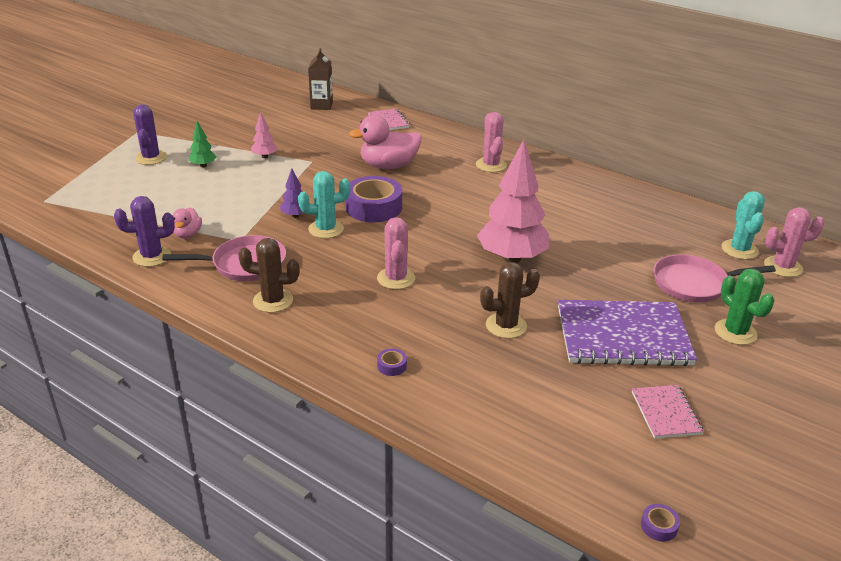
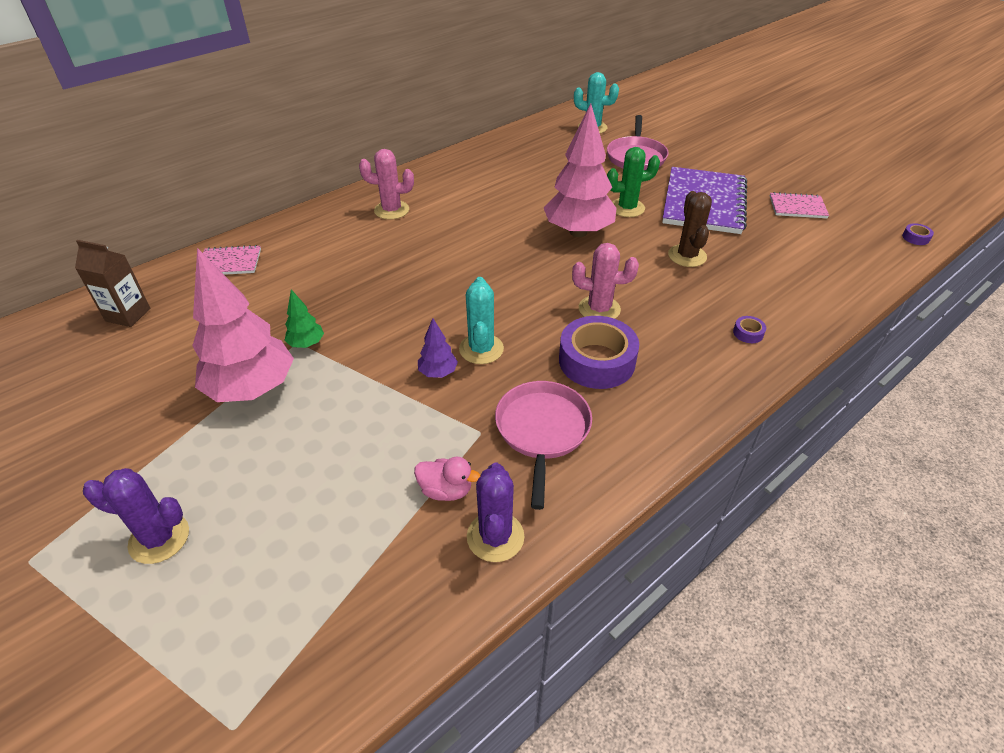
camera: 75 degrees left, 10 degrees up
(203, 165) = (236, 463): green tree -> green tree (306, 344)
(264, 156) = (252, 389): pink tree -> pink tree, size x2.26
(273, 301) = (628, 410): brown cactus -> none
(373, 207) = (445, 304): purple tape -> purple tape (596, 361)
(388, 166) = (350, 279): pink duck -> none
(735, 332) = (700, 157): green cactus -> green cactus (627, 208)
(783, 267) = (619, 118): pink cactus -> none

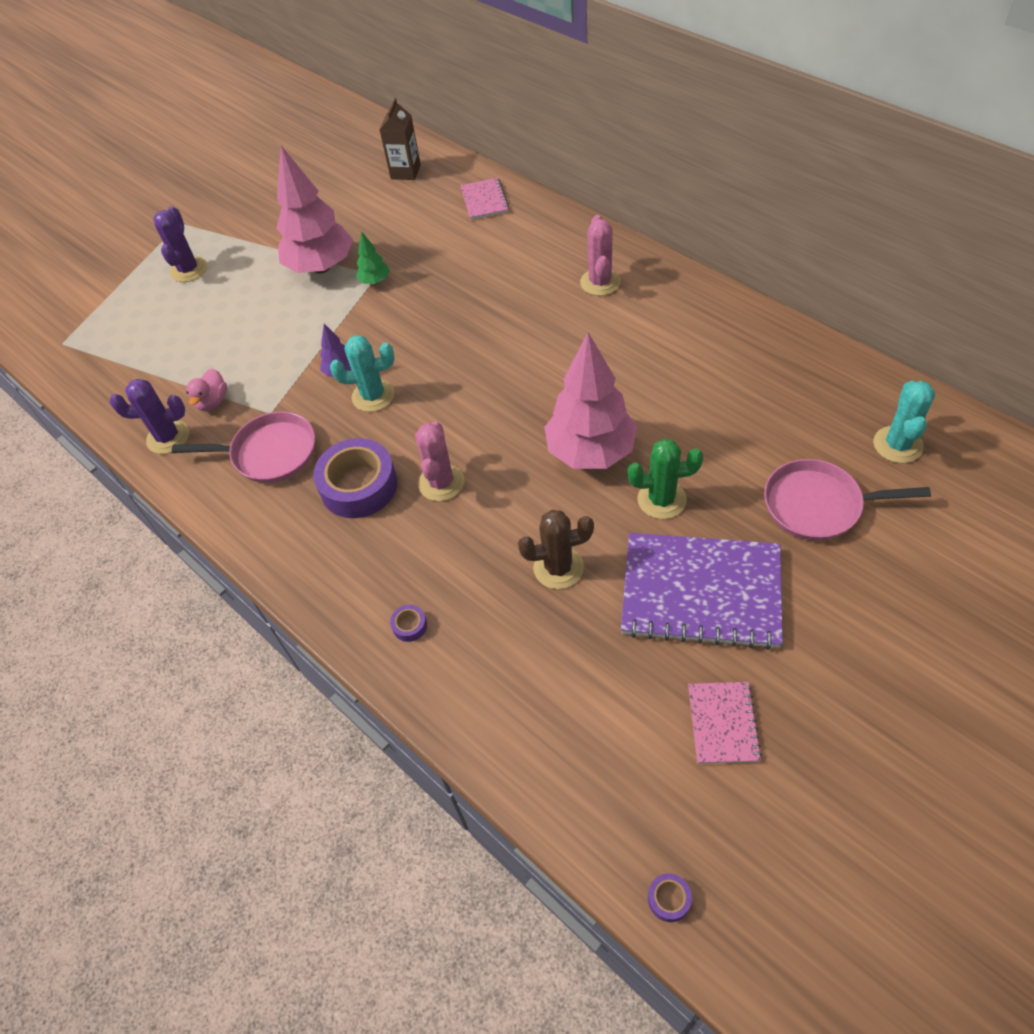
camera: 90 degrees right, 10 degrees up
(627, 208) = (661, 499): green cactus -> green cactus turned 75 degrees counterclockwise

